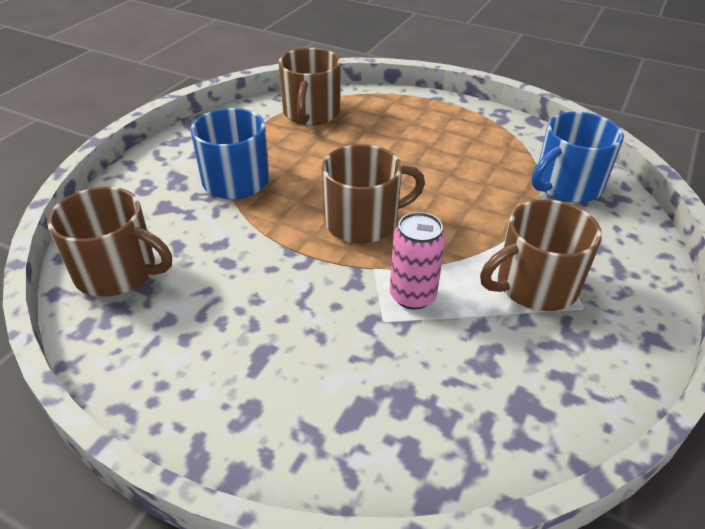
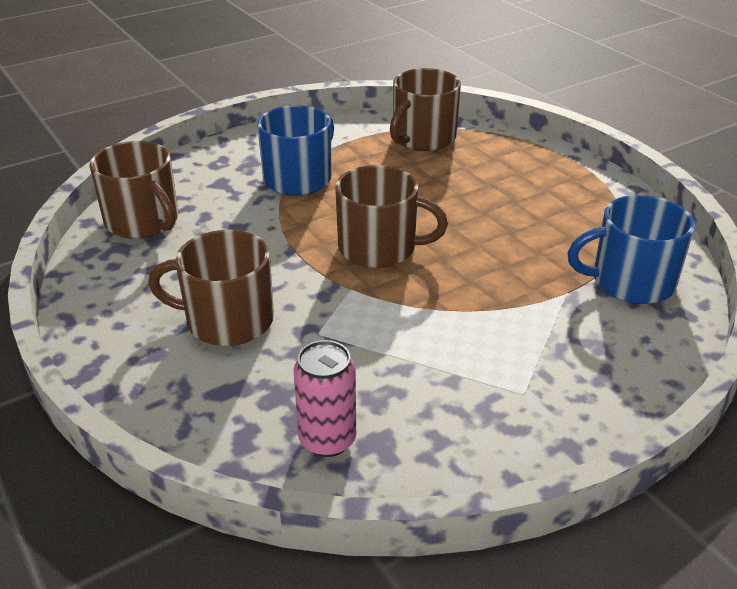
camera: 30 degrees right, 5 degrees down
(412, 295) = (364, 323): pink can -> pink can (327, 439)
(534, 285) = (492, 357): brown mug -> brown mug (227, 320)

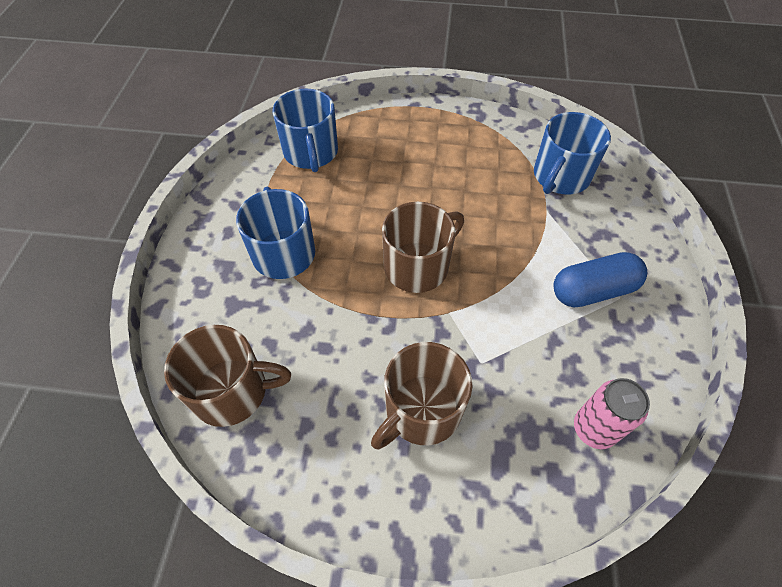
camera: 50 degrees left, 20 degrees up
(422, 138) = (311, 152): brown mug -> blue mug
(504, 368) = (592, 290): none -> blue capsule

